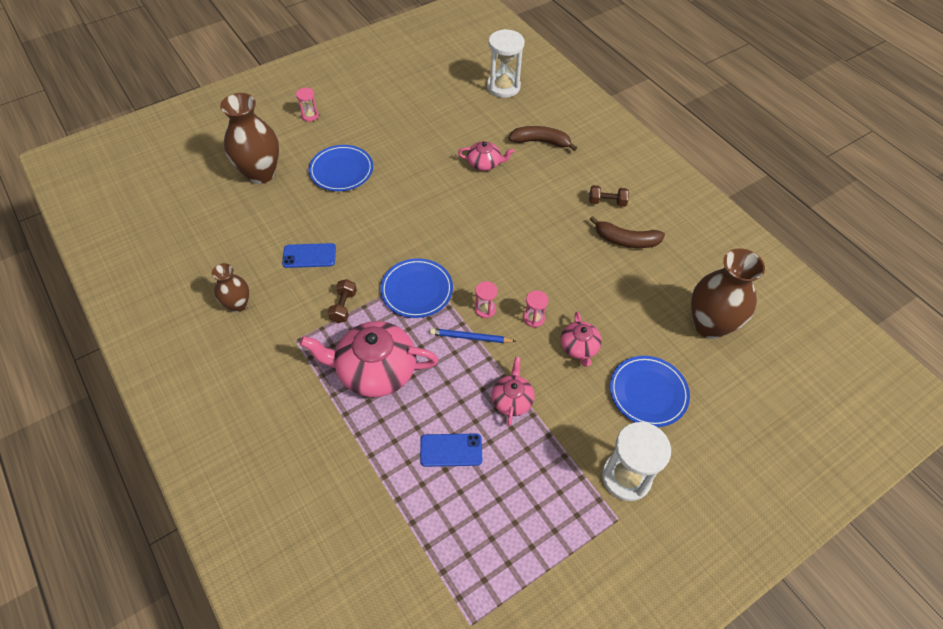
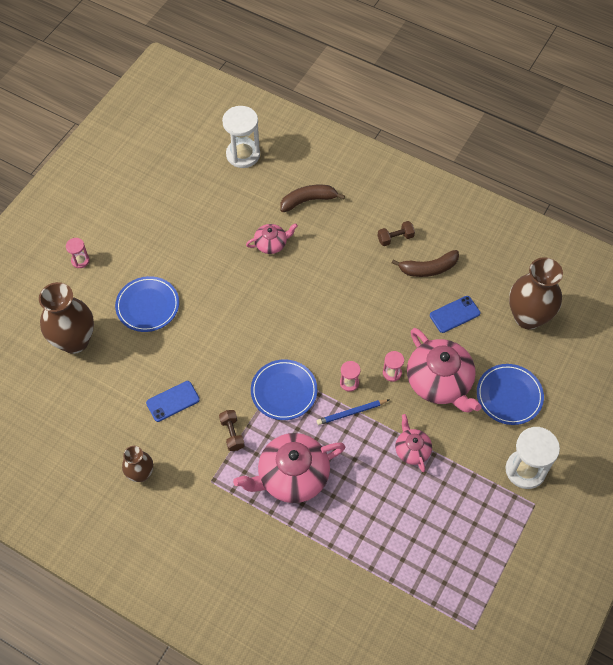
camera: 25 degrees left, 5 degrees up
(451, 450) = (388, 512): blue phone -> blue phone (454, 314)
(579, 347) = (439, 381): pink teapot -> pink teapot, size x1.91

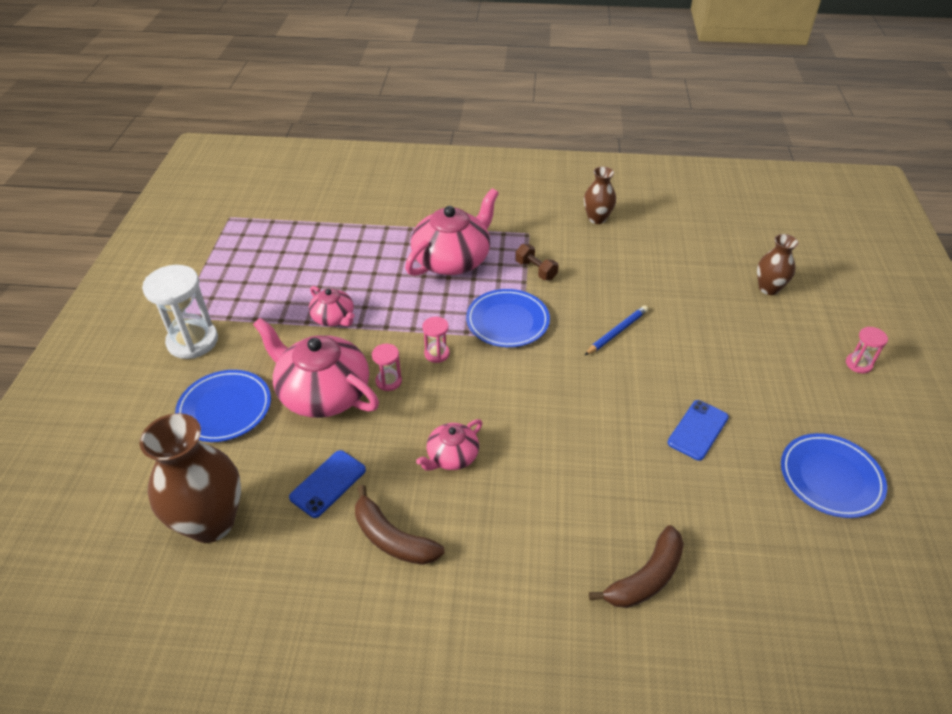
camera: 155 degrees right, 15 degrees down
(74, 341) = (768, 288): brown vase -> brown vase, size x0.56
(147, 306) = (730, 347): blue plate -> blue plate (830, 478)
(173, 401) = (617, 275): blue phone -> blue phone (698, 430)
(243, 154) = (817, 620): white hourglass -> none
(271, 244) = (648, 481): pink teapot -> pink teapot (452, 456)
(351, 413) = (419, 327): blue pencil -> blue pencil (617, 332)
(395, 238) = (467, 569): brown dumbbell -> none
(428, 268) = (392, 538): brown banana -> brown banana turned 105 degrees counterclockwise

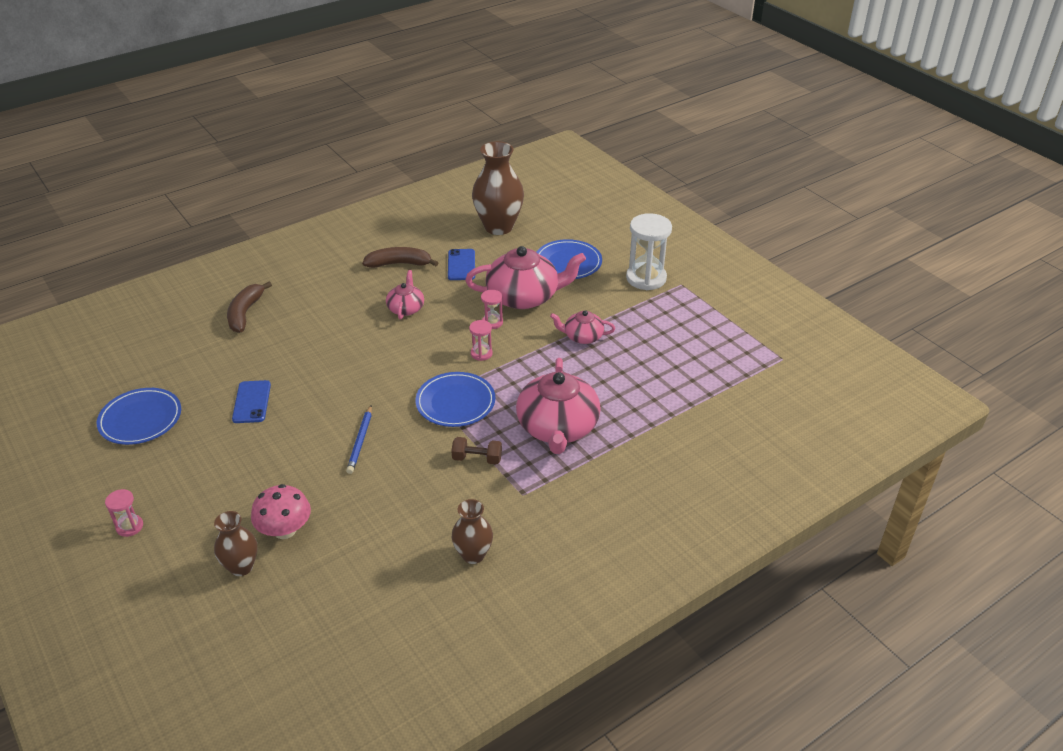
camera: 140 degrees right, 5 degrees down
(722, 296) = (285, 530): none -> pink mushroom

